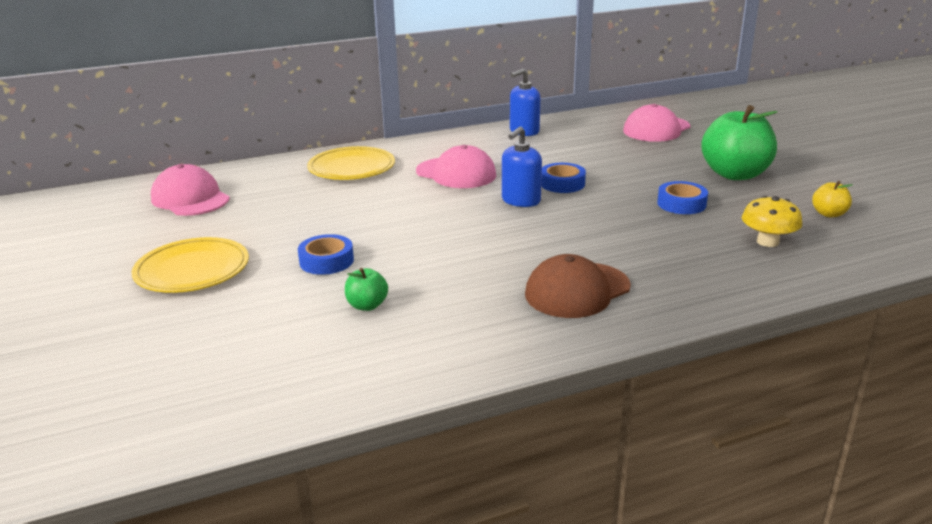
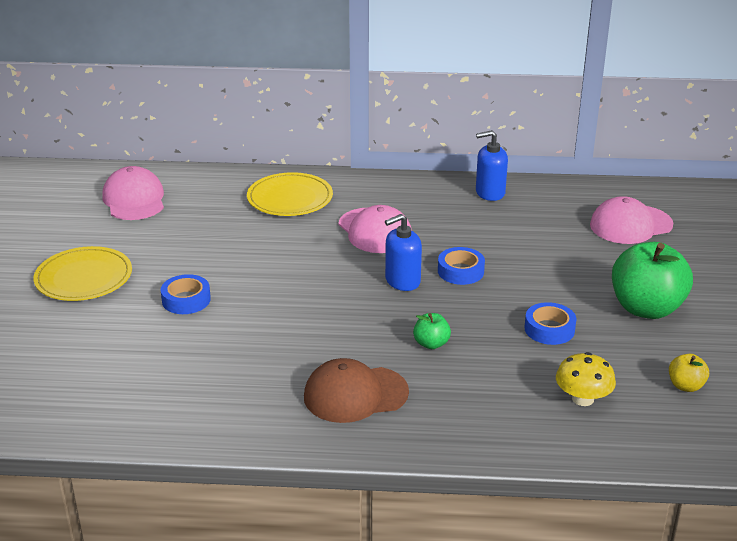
camera: 25 degrees right, 5 degrees up
(367, 305) = (180, 355): green apple -> green apple (431, 344)

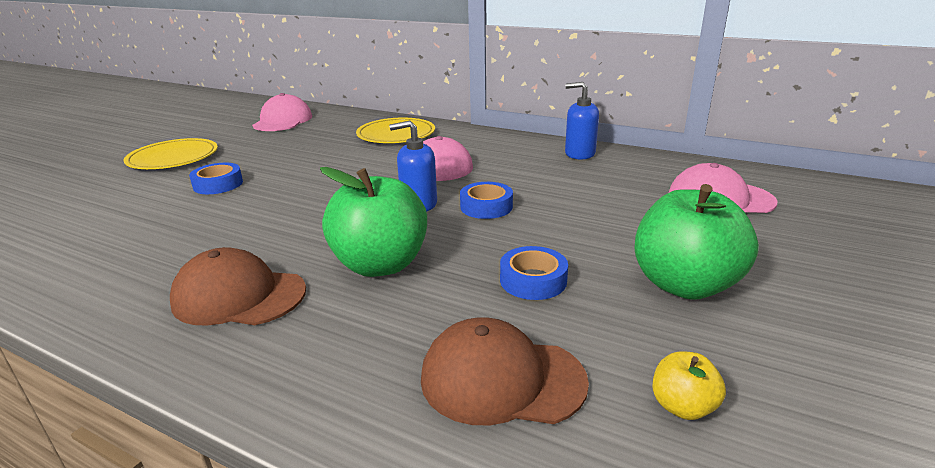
camera: 25 degrees right, 5 degrees down
(431, 344) = (380, 264): green apple -> green apple, size x2.20
(582, 399) = (501, 379): yellow mushroom -> brown cap

